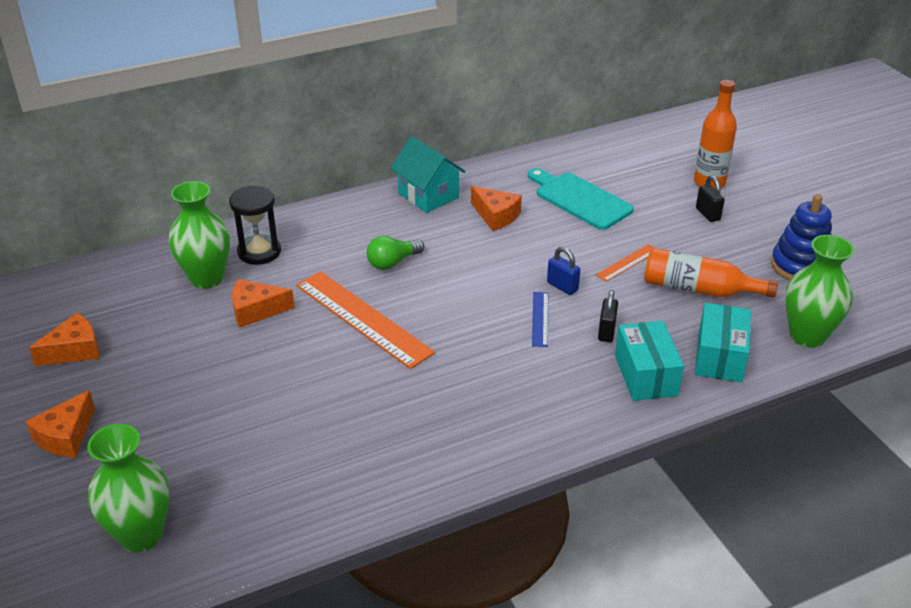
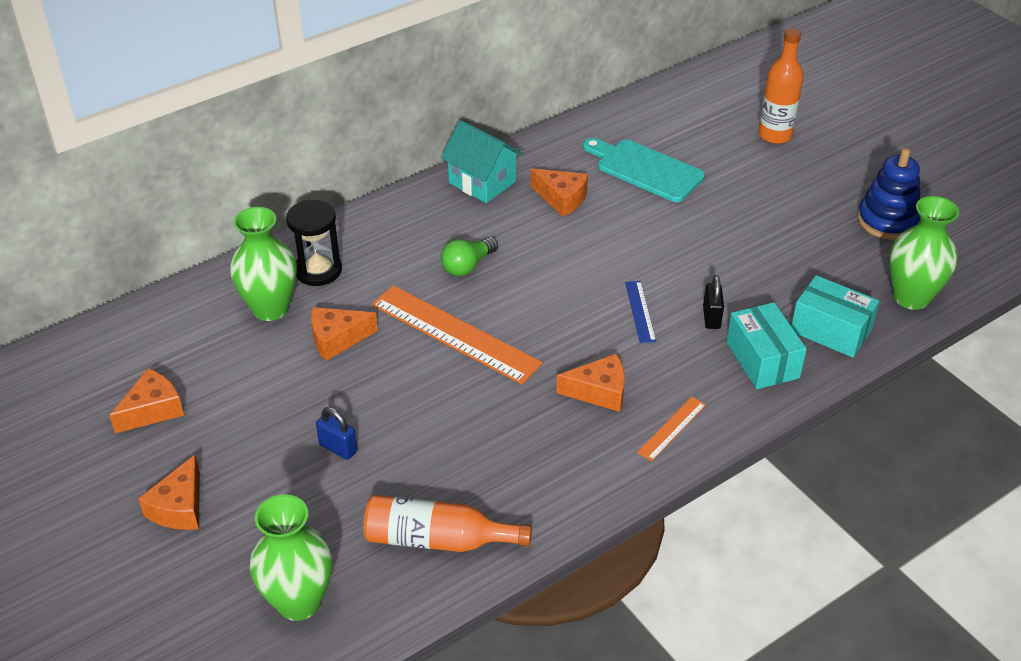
camera: 10 degrees left, 5 degrees up
(480, 384) = (599, 391): none -> orange cheese
(562, 286) = (653, 272): blue padlock -> blue padlock (338, 448)
(627, 263) = (713, 237): orange ruler -> orange ruler (672, 428)
(698, 289) = (792, 259): orange bottle -> orange bottle (437, 539)
(708, 214) = (781, 172): black padlock -> none
(719, 357) = (830, 331): turquoise box -> turquoise box turned 60 degrees counterclockwise

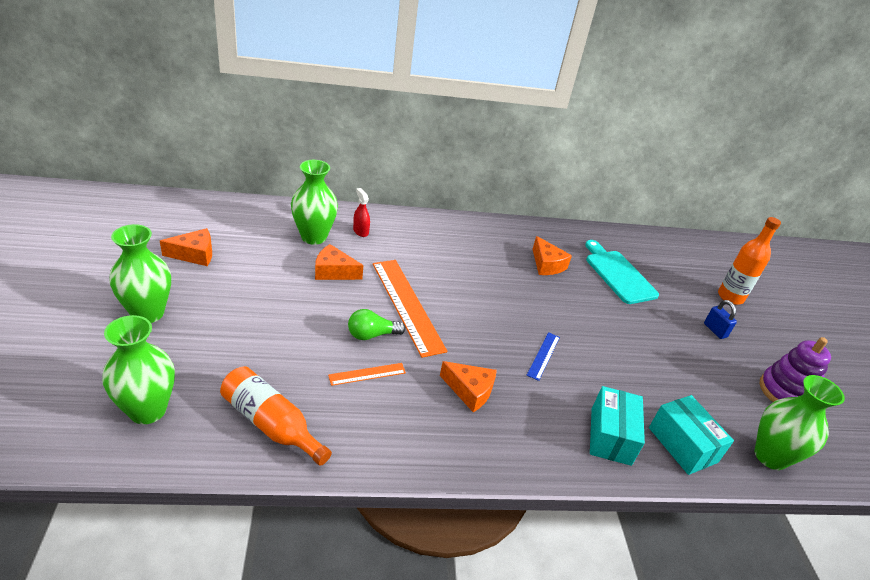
camera: 25 degrees right, 5 degrees down
(179, 507) = (148, 313): orange cheese -> green vase
(318, 270) = (360, 231): black hourglass -> red spray bottle
(338, 448) = (270, 331): blue padlock -> blue padlock (715, 330)
(467, 266) = (451, 272): green light bulb -> green light bulb (372, 335)
(482, 182) = (503, 233): turquoise house -> none
(672, 428) = (501, 445): orange ruler -> orange ruler (367, 374)
(711, 317) = (593, 386): black padlock -> none
(887, 220) = (785, 392): blue stacking toy -> purple stacking toy

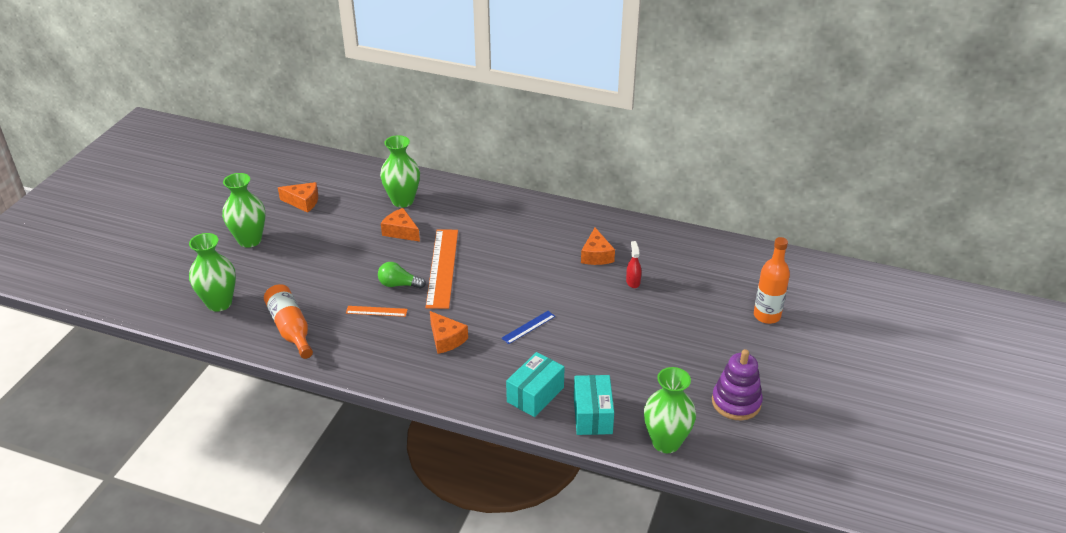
camera: 30 degrees right, 0 degrees up
(360, 231) = (445, 201): red spray bottle -> red spray bottle (633, 282)
(618, 274) = (662, 275): turquoise cutting board -> none
(715, 330) = (717, 340): blue padlock -> none

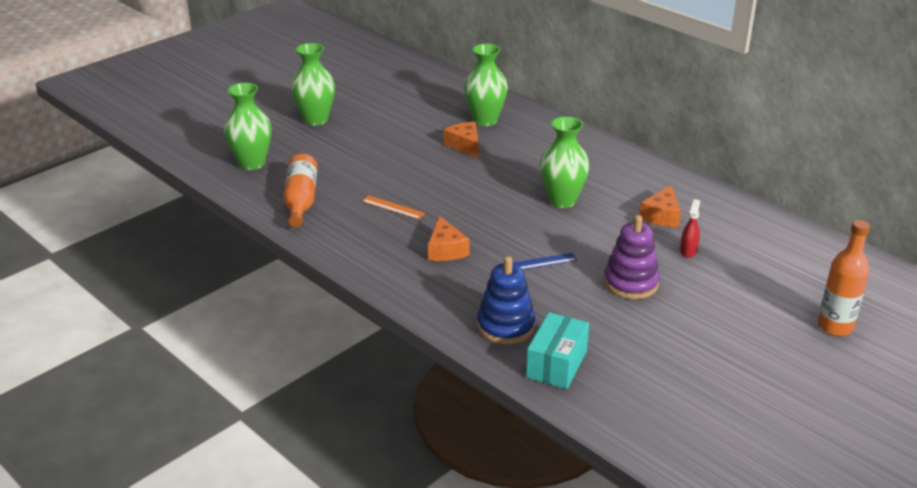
camera: 25 degrees right, 5 degrees down
(303, 202) = (387, 100): orange cheese -> none
(399, 284) = (431, 190): green light bulb -> none
(442, 268) = (485, 186): orange ruler -> none
(535, 394) = (505, 326): turquoise box -> blue stacking toy
(666, 442) = (625, 417): green vase -> green vase (562, 200)
(736, 402) = (738, 403): purple stacking toy -> purple stacking toy (631, 283)

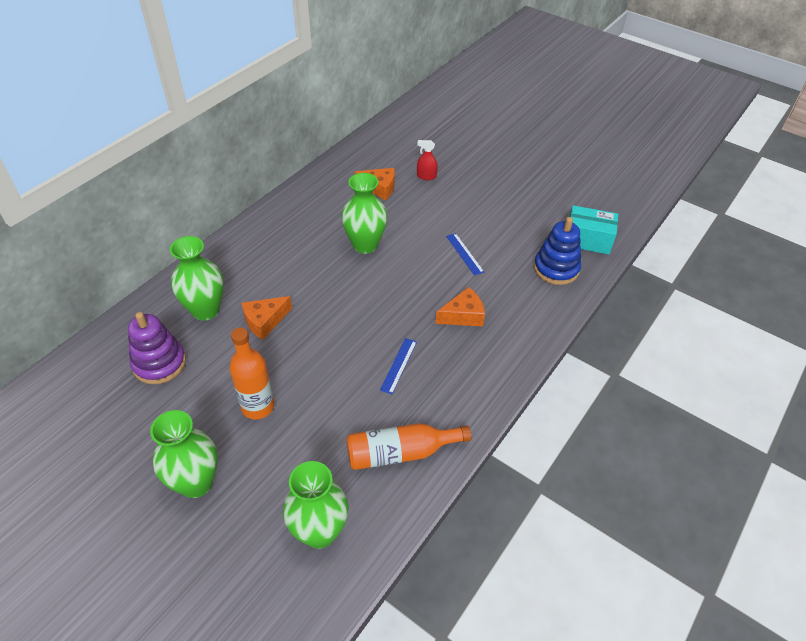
camera: 100 degrees left, 15 degrees up
(393, 207) = (399, 365): orange ruler -> blue ruler
(631, 283) = (477, 205): purple stacking toy -> purple stacking toy (159, 363)
(835, 326) = (495, 121): orange bottle -> orange bottle (258, 406)

